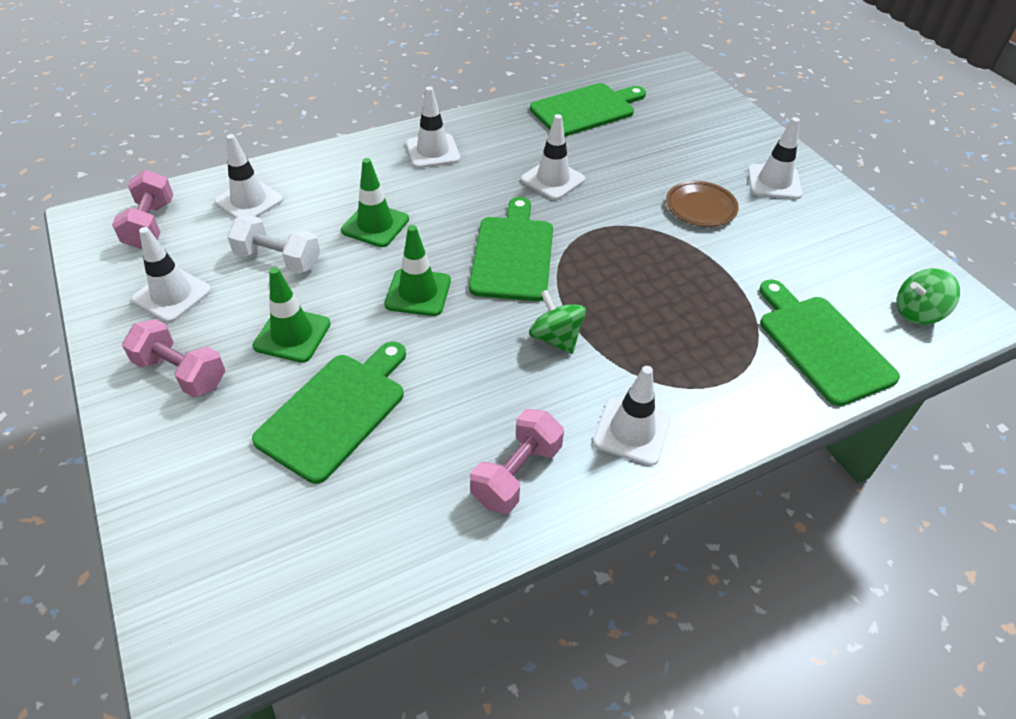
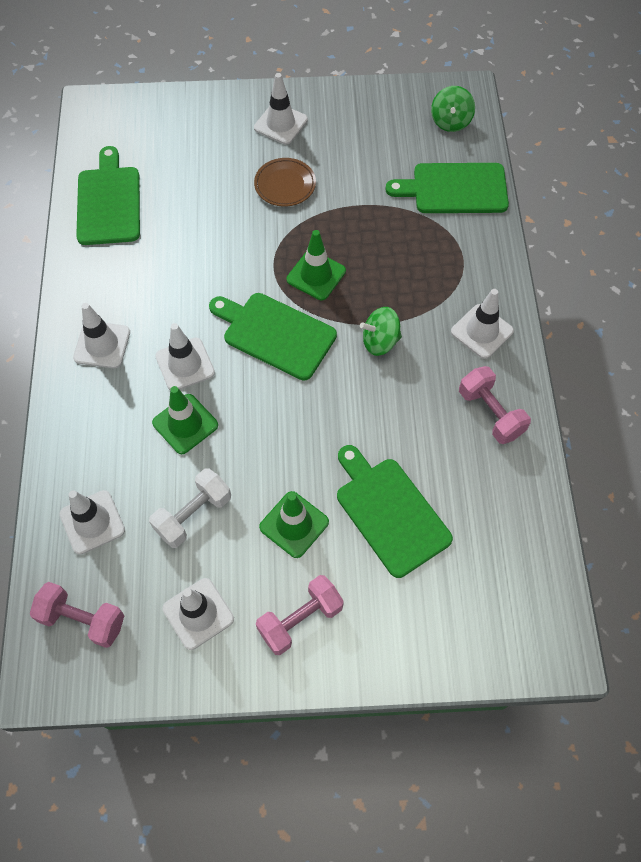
camera: 65 degrees left, 15 degrees up
(418, 292) = (287, 417): green traffic cone -> green traffic cone (316, 275)
(553, 180) = (195, 268): white traffic cone -> white traffic cone (185, 364)

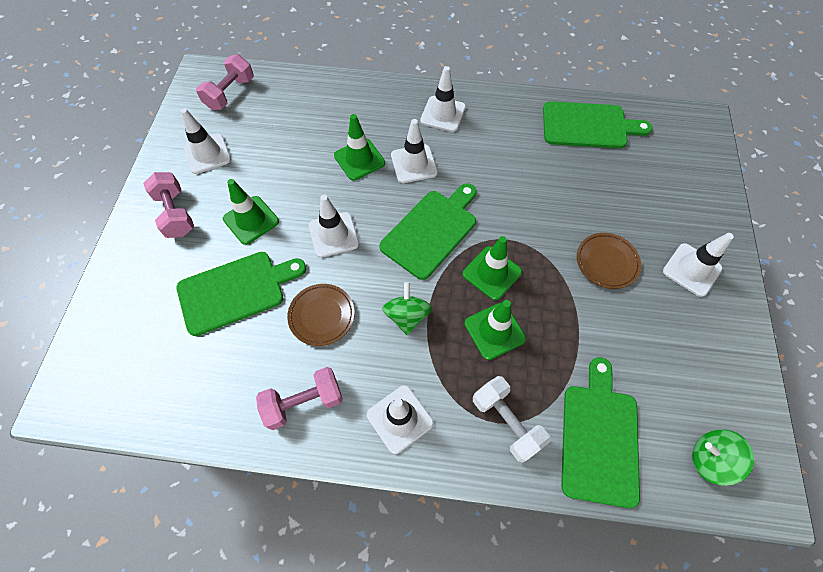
camera: 100 degrees right, 0 degrees up
(92, 522) = (297, 101): white traffic cone -> white traffic cone (333, 235)
(193, 515) = (282, 158): white dumbbell -> white dumbbell (506, 422)
(378, 268) = (494, 331): none -> green traffic cone
(398, 418) = (321, 316): none -> brown plate

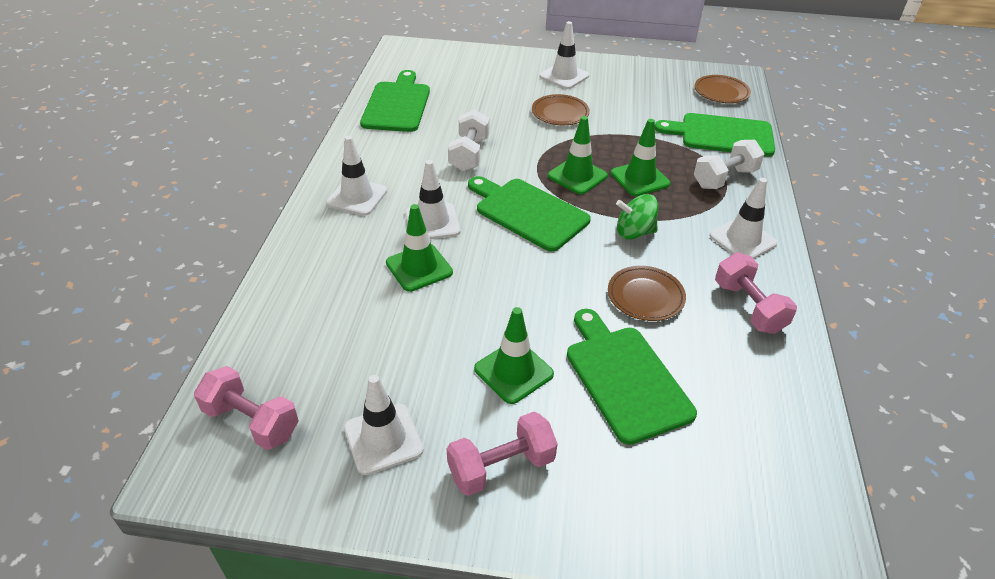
camera: 90 degrees left, 20 degrees down
(333, 235) = (535, 289): white traffic cone -> none
(515, 185) = (469, 154): none -> white dumbbell
(710, 459) = (721, 92): green spinning top -> brown plate

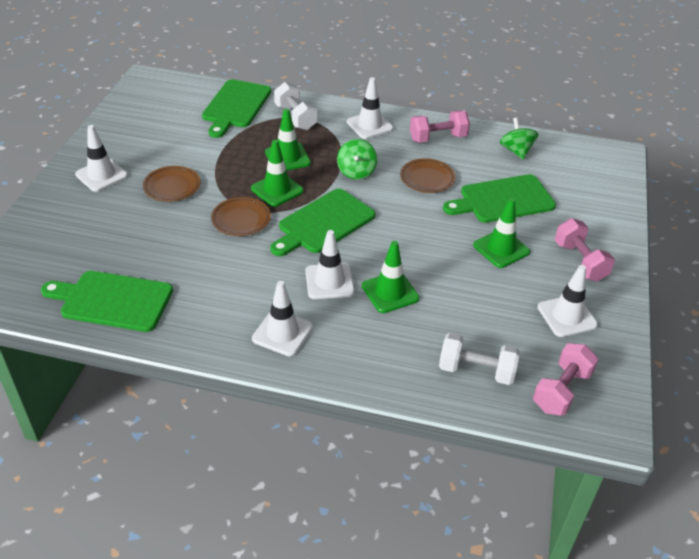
camera: 85 degrees left, 0 degrees up
(469, 154) = (227, 251): white dumbbell -> white dumbbell (476, 370)
(721, 92) = (169, 92): brown plate -> brown plate (241, 219)
(762, 401) = (516, 151): none -> green spinning top

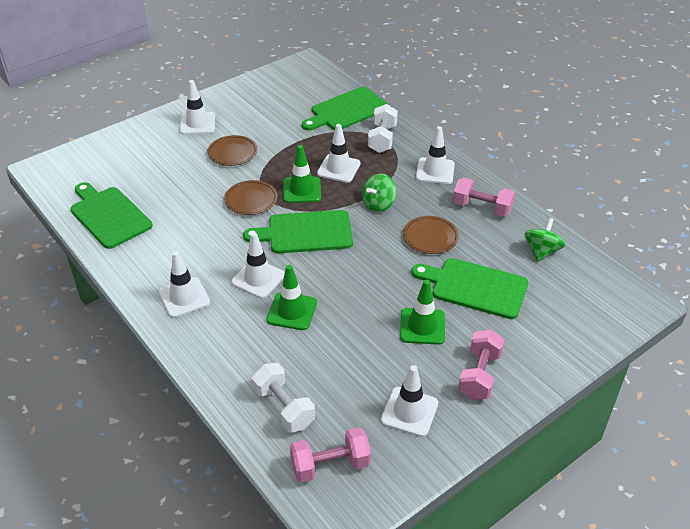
camera: 40 degrees right, 0 degrees up
(287, 157) = (338, 168): green traffic cone -> white traffic cone

